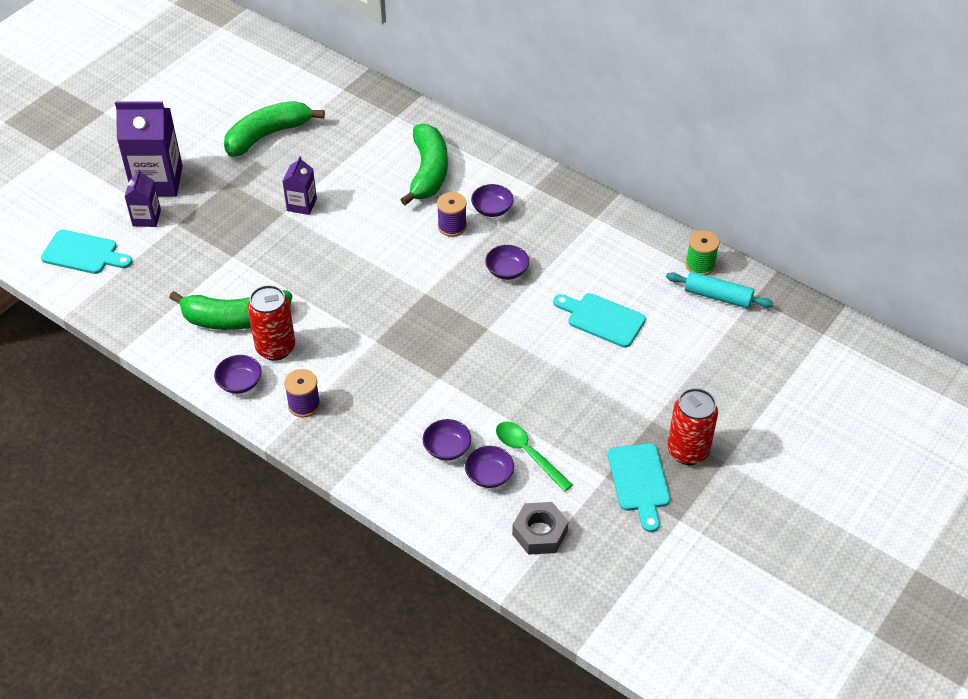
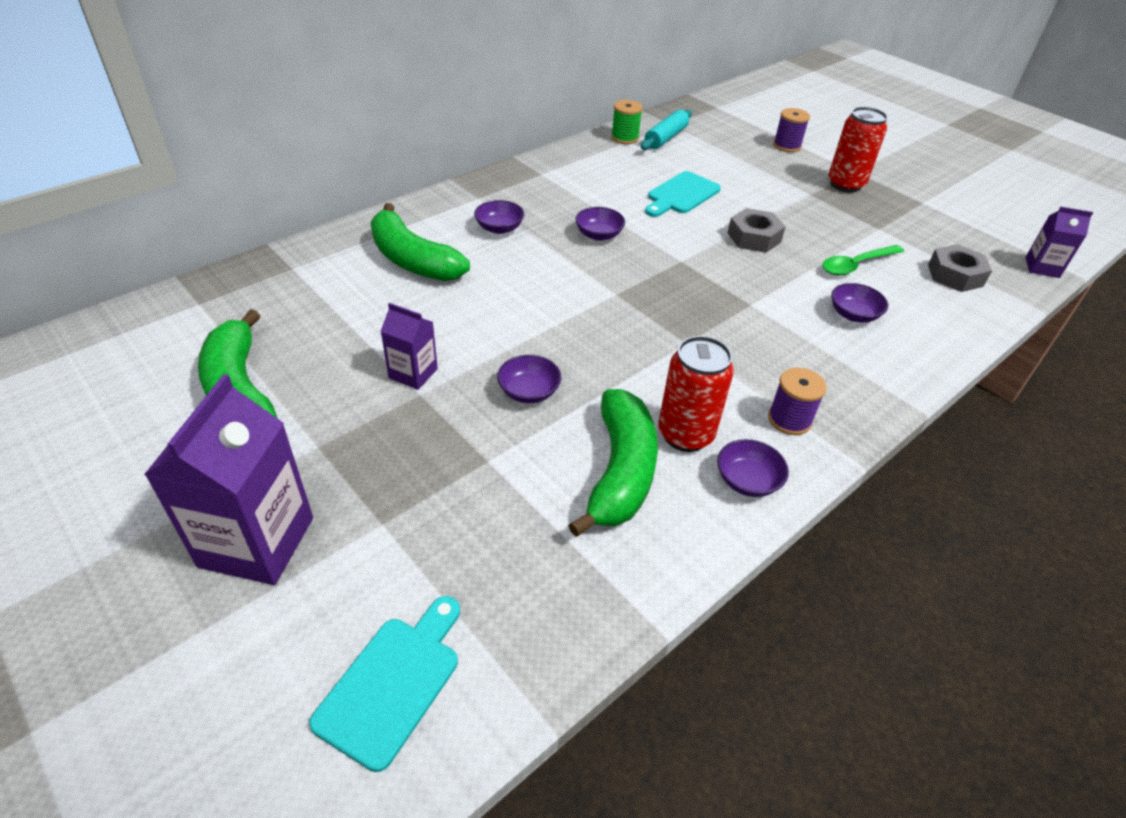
camera: 80 degrees left, 5 degrees down
(146, 218) = (345, 567): purple carton -> purple carton (1042, 267)
(428, 172) = (412, 260): green banana -> green banana turned 150 degrees counterclockwise
(452, 226) = (514, 258): purple spool -> purple spool (787, 146)
(489, 475) = (887, 293): purple bowl -> purple bowl (529, 392)
(546, 376) = (754, 237): none -> grey nut
(639, 482) = (883, 213): turquoise cutting board -> none

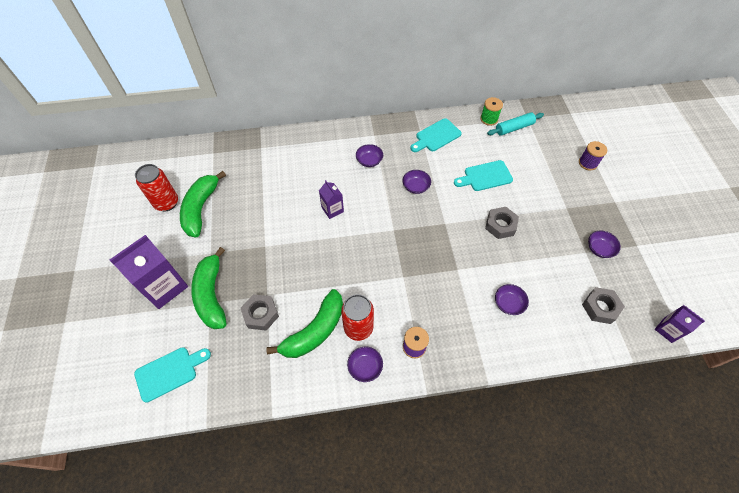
camera: 35 degrees right, 15 degrees up
(412, 260) = (314, 165): green banana -> green banana (211, 295)
(413, 373) = (270, 233): purple carton -> purple carton (332, 209)
(502, 493) = (261, 314): none -> grey nut
(529, 392) = (309, 268): purple bowl -> purple bowl (599, 249)
(572, 174) = (436, 136): none -> turquoise cutting board
(845, 184) = (597, 209): red can -> red can (166, 203)
(856, 265) = (543, 272): green spoon -> none

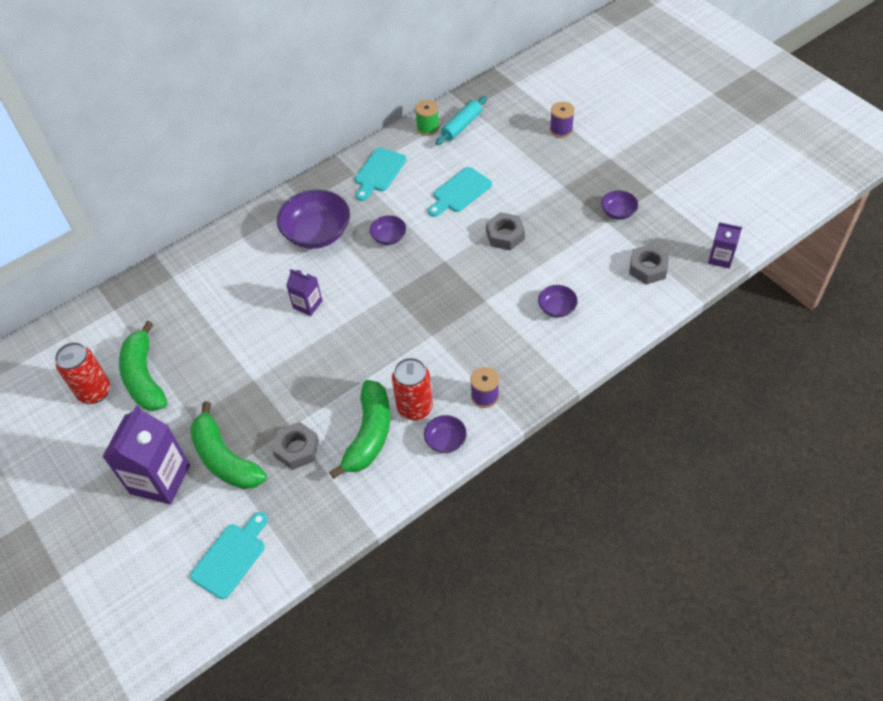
camera: 25 degrees left, 5 degrees down
(369, 161) = (317, 233): purple bowl -> purple bowl, size x2.01

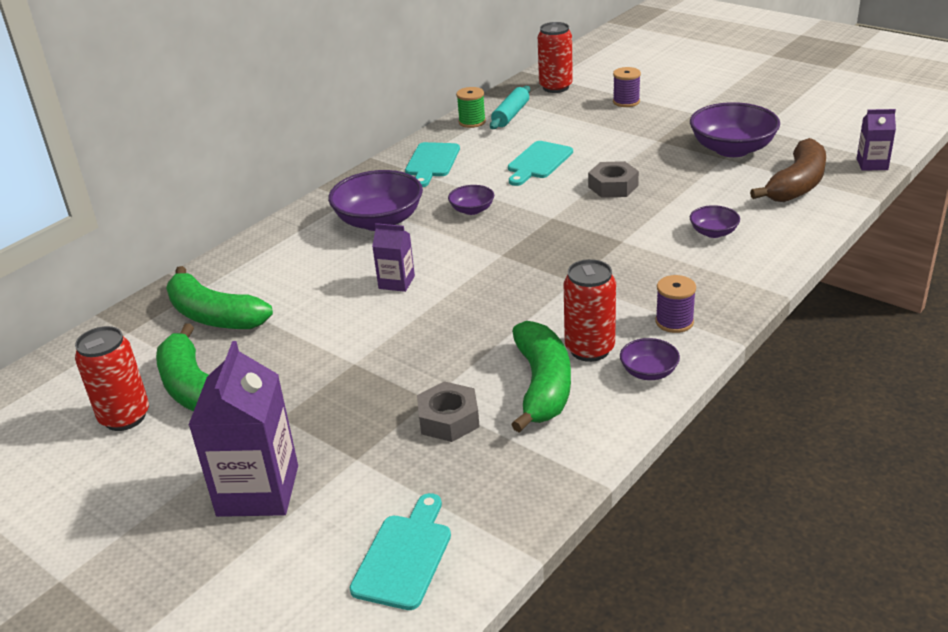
camera: 15 degrees left, 20 degrees down
(225, 459) = (348, 450): green banana -> green banana (214, 316)
(512, 97) = (555, 87): none -> red can
(618, 212) = (732, 149): purple bowl -> purple bowl, size x2.01
(648, 268) = (797, 184): grey nut -> brown banana

